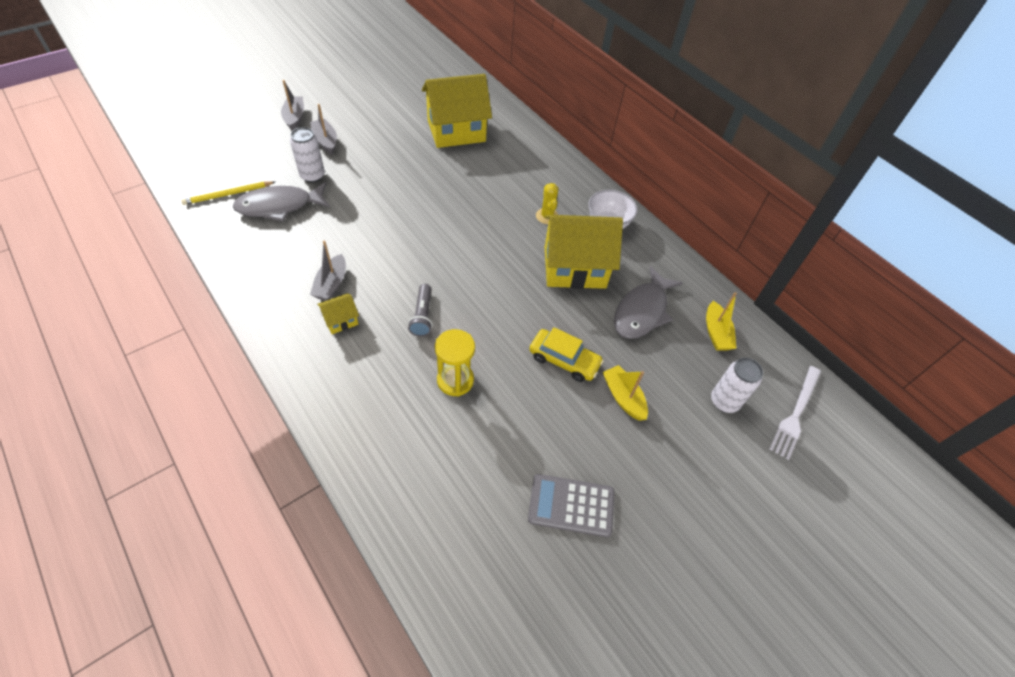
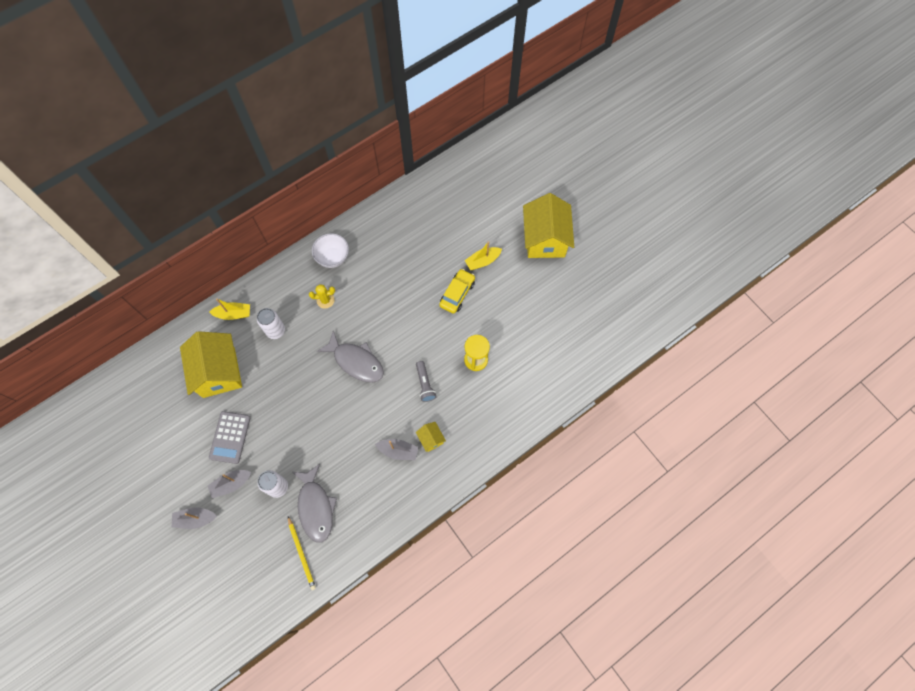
camera: 85 degrees left, 15 degrees up
(422, 316) = (425, 384): grey flashlight -> grey flashlight turned 75 degrees clockwise
(571, 505) = (553, 294): grey calculator -> grey calculator (230, 437)
(574, 267) = (377, 283): yellow house -> yellow house (545, 239)
(642, 311) = (415, 243): grey fish -> grey fish (356, 361)
(716, 333) = (431, 201): yellow boat -> yellow boat (233, 314)
(724, 401) = (482, 205): white can -> white can (275, 331)
(795, 413) = (488, 169): white fork -> none

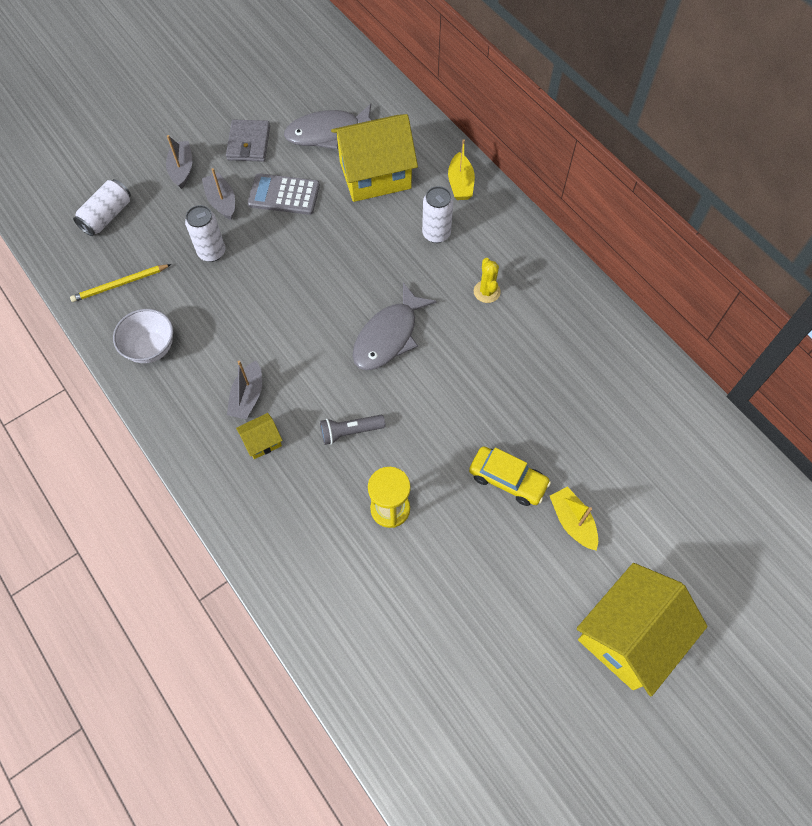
camera: 90 degrees right, 5 degrees down
(175, 468) = (249, 143): none -> grey wallet
(236, 574) = (107, 216): none -> white can
(316, 507) = (179, 297): grey fish -> grey fish (327, 133)
(333, 257) = (559, 298): white bowl -> white bowl (151, 348)
(545, 239) = (629, 636): yellow house -> yellow house turned 45 degrees counterclockwise

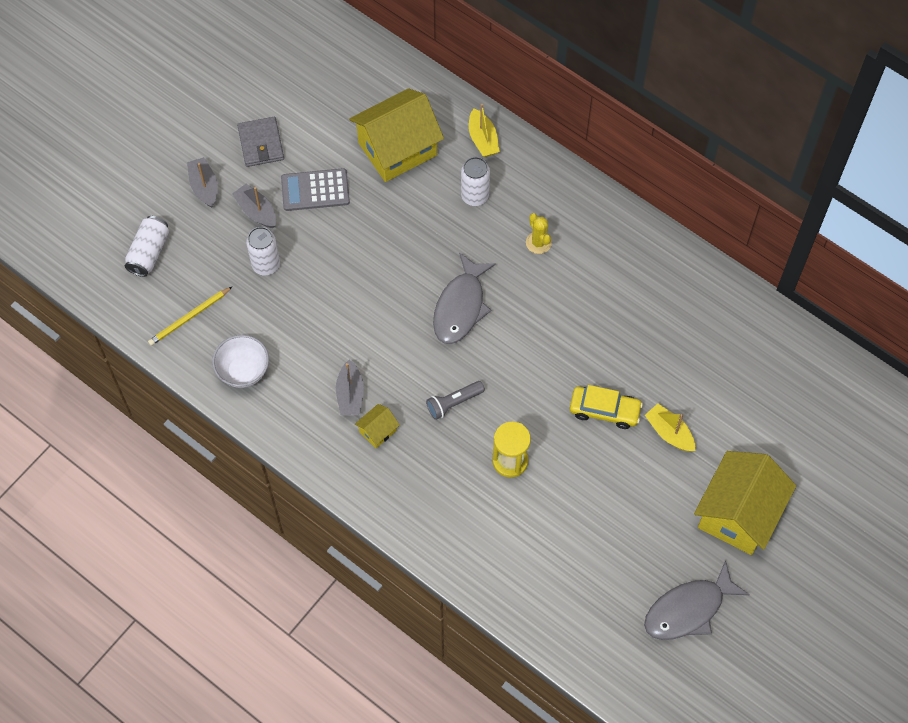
camera: 15 degrees left, 0 degrees up
(327, 133) = (336, 114): grey fish -> grey fish (688, 609)

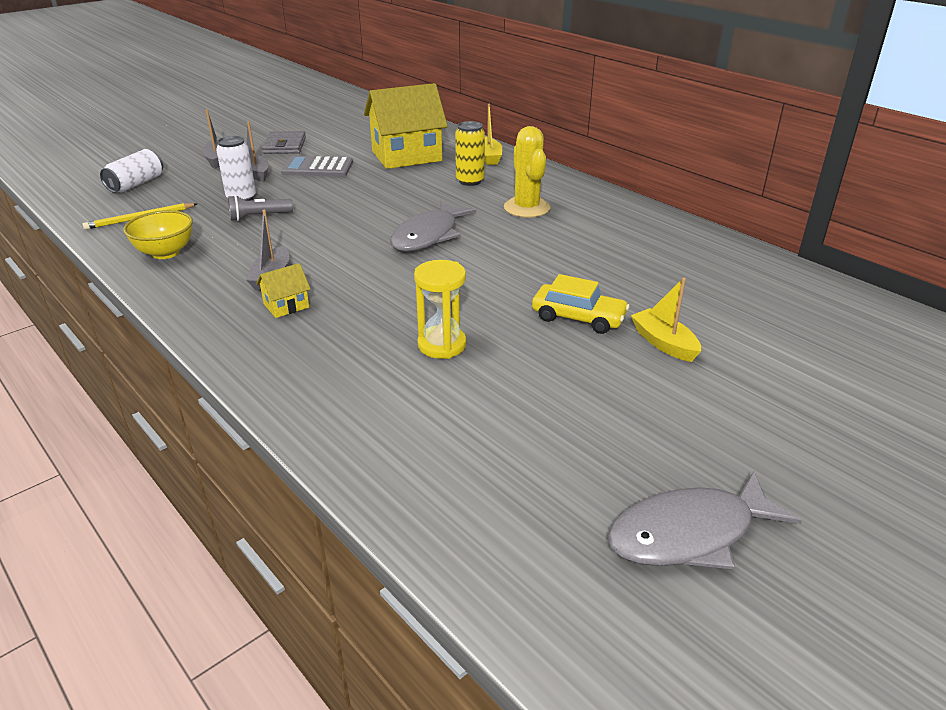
camera: 10 degrees right, 30 degrees down
(243, 371) = (165, 253): white bowl -> yellow bowl
(454, 403) = (390, 294): grey flashlight -> grey flashlight (259, 217)
(474, 196) = (470, 181): white can -> yellow can
(538, 242) = (526, 208): yellow cactus -> yellow cactus, size x1.67
(738, 514) = (770, 429): yellow house -> none

